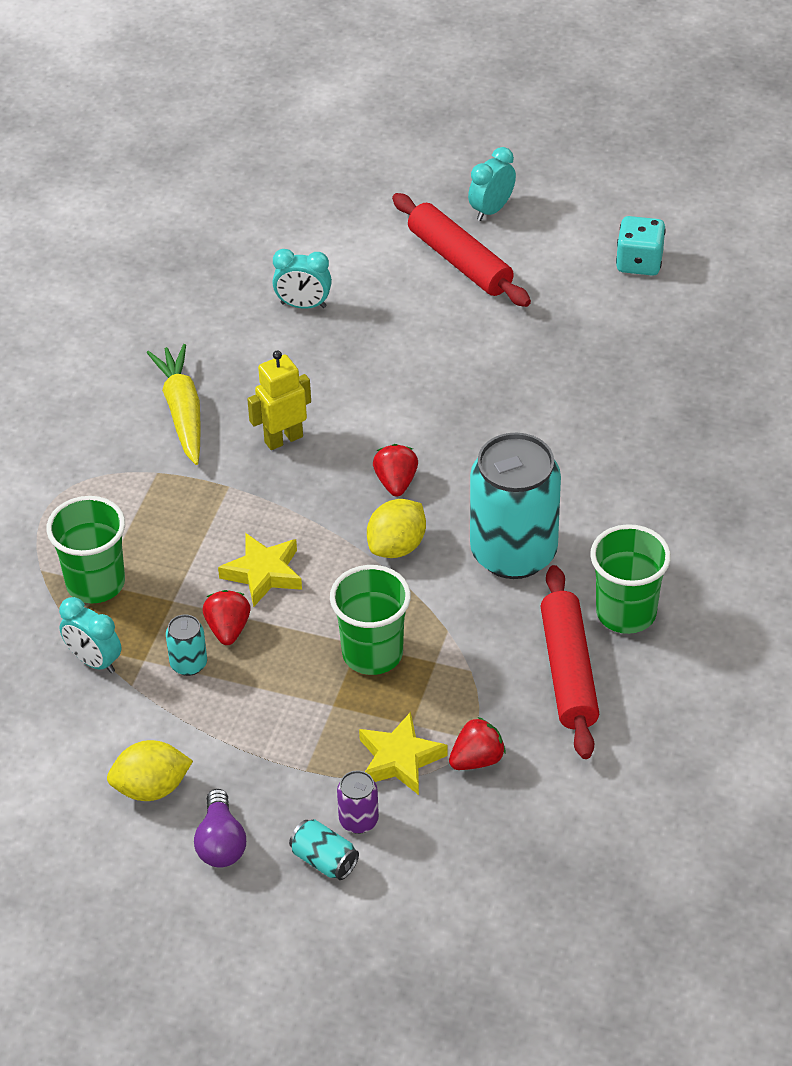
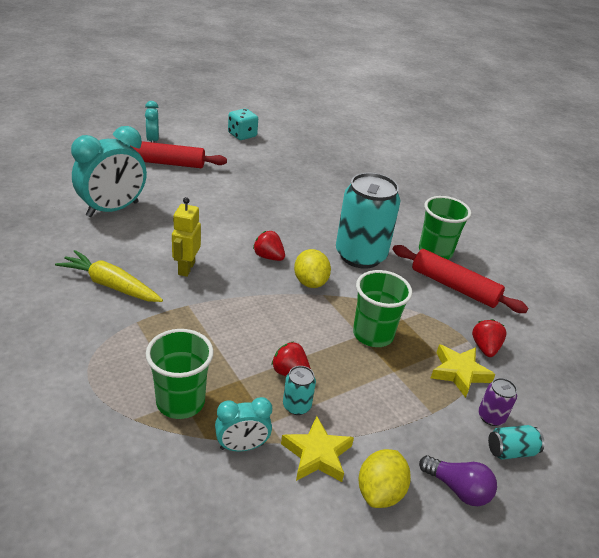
camera: 55 degrees left, 10 degrees down
(263, 573) = (267, 333): yellow star -> yellow star (317, 454)
(303, 305) = (113, 209): turquoise clock -> turquoise clock, size x1.87

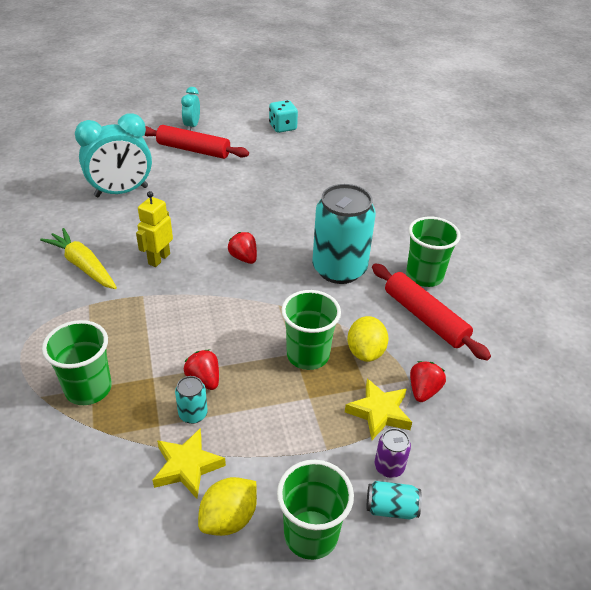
camera: 20 degrees right, 5 degrees up
(242, 446) = (121, 443): turquoise clock -> none
(310, 282) = (272, 290): yellow lemon -> yellow lemon (365, 352)
(458, 489) = (311, 534): purple light bulb -> green cup

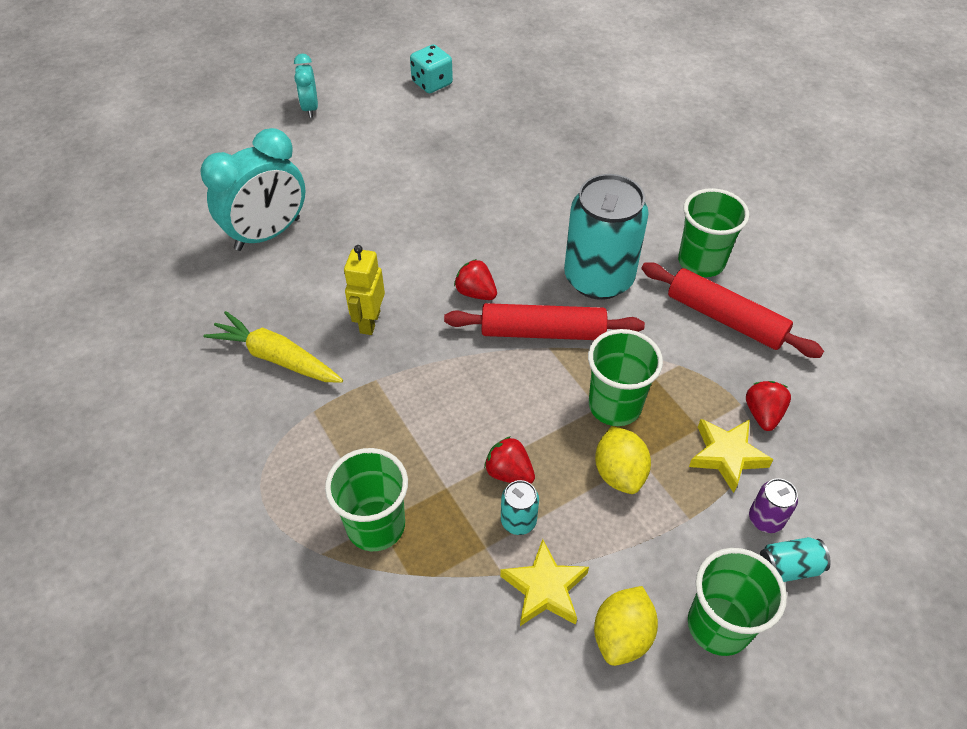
camera: 15 degrees left, 10 degrees up
(193, 150) = (331, 146): red rolling pin -> red rolling pin (542, 332)
(365, 352) = (678, 382): yellow lemon -> yellow lemon (619, 473)

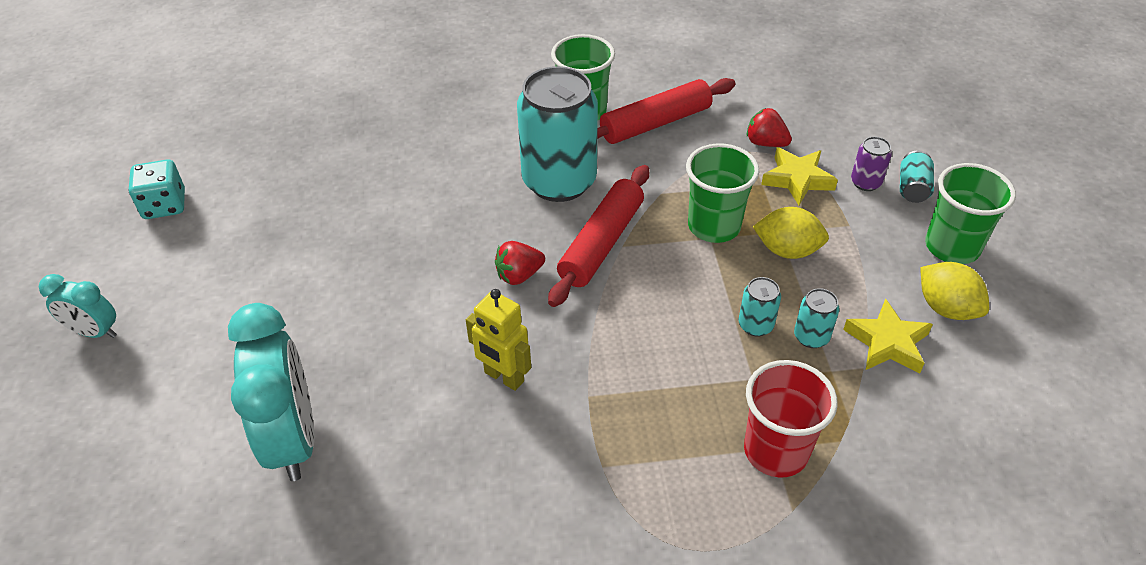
camera: 65 degrees left, 5 degrees down
(276, 357) = (504, 483): yellow carrot -> none
(376, 525) = (776, 451): green cup -> red cup
(509, 472) = (755, 325): red strawberry -> turquoise can

